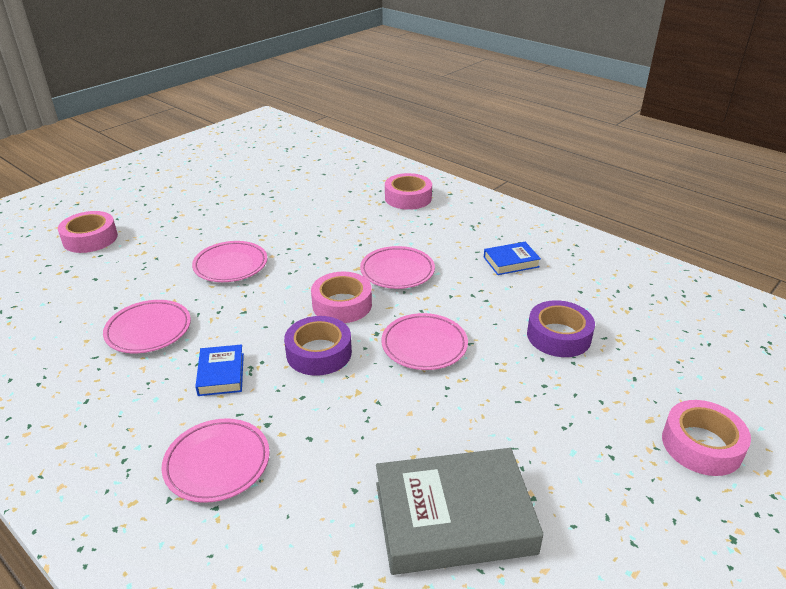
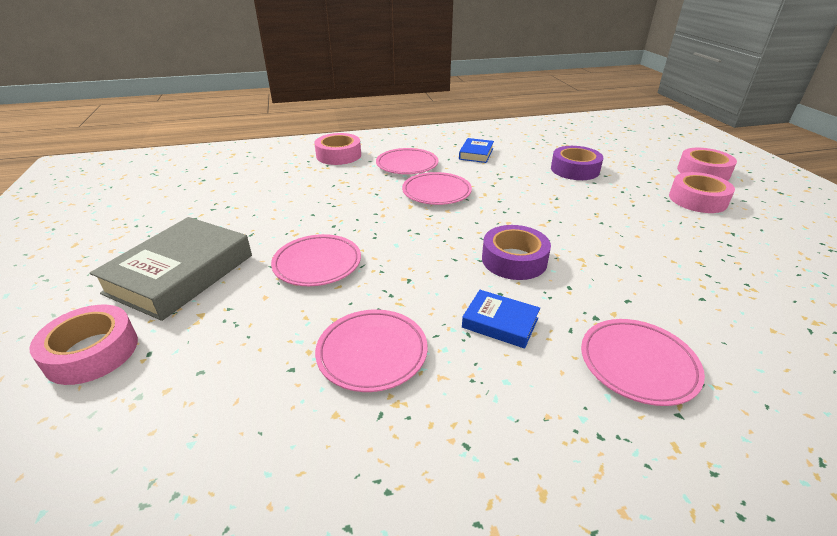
camera: 55 degrees left, 0 degrees up
(342, 304) = (455, 228): pink tape -> pink tape (697, 200)
(424, 345) = (544, 214): pink plate -> pink plate (407, 165)
(453, 517) = (745, 266): grey book -> grey book (180, 274)

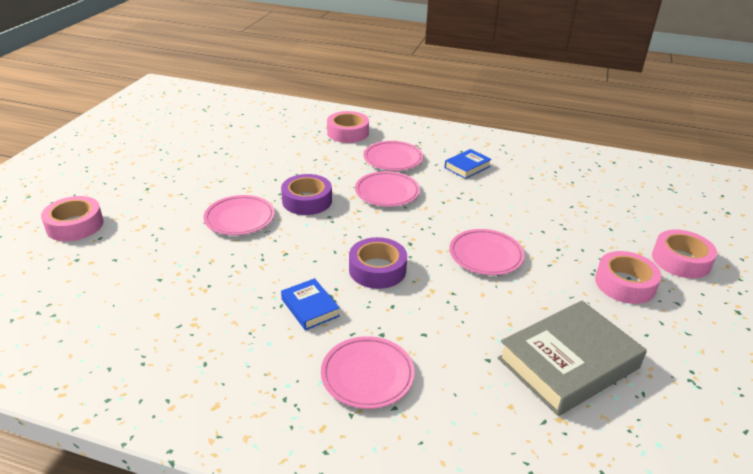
camera: 30 degrees right, 0 degrees up
(180, 274) = (155, 194): grey book -> grey book (568, 363)
(372, 353) = (211, 290): pink plate -> pink plate (486, 255)
(575, 169) = (541, 212): purple tape -> purple tape (307, 201)

